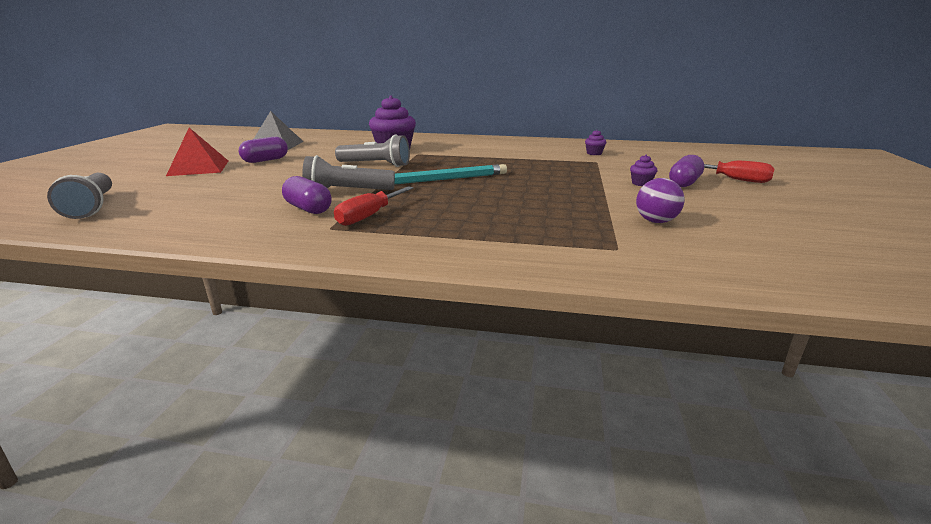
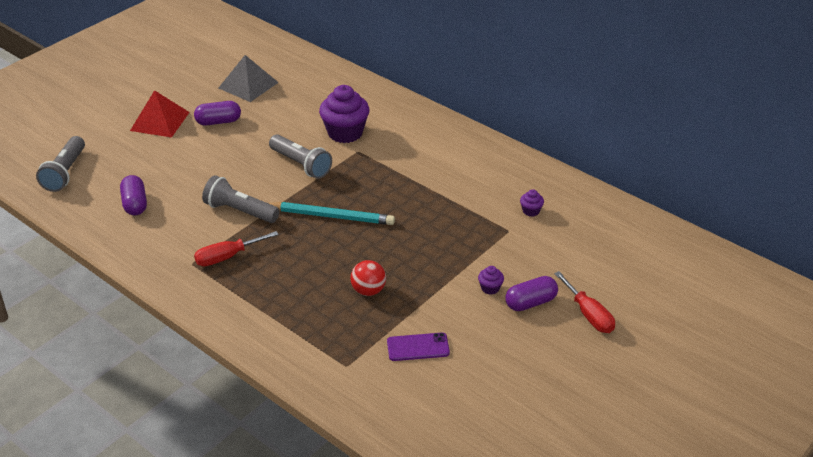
camera: 30 degrees right, 15 degrees up
(308, 209) = (195, 229): purple capsule -> purple capsule (135, 204)
(547, 204) = (368, 291): none -> red ball
(656, 221) = (418, 347): purple ball -> purple phone

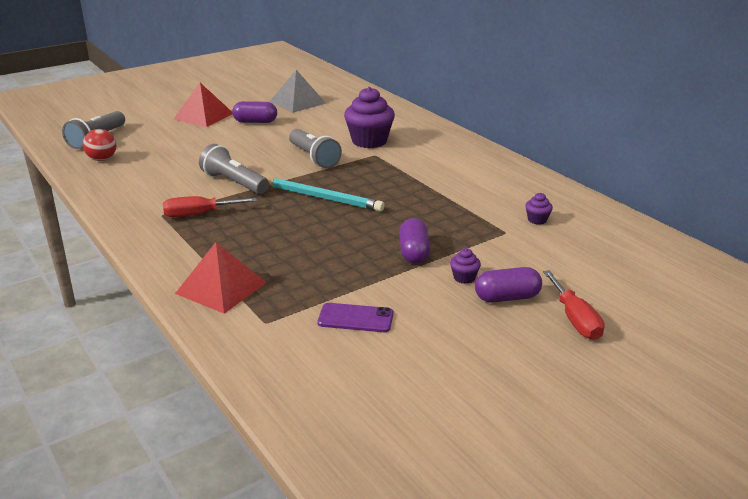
camera: 15 degrees right, 10 degrees down
(135, 204) = (141, 166): purple capsule -> purple capsule (414, 252)
(291, 337) = (221, 287): none -> red pyramid
(368, 291) = (327, 260): red ball -> red ball (102, 159)

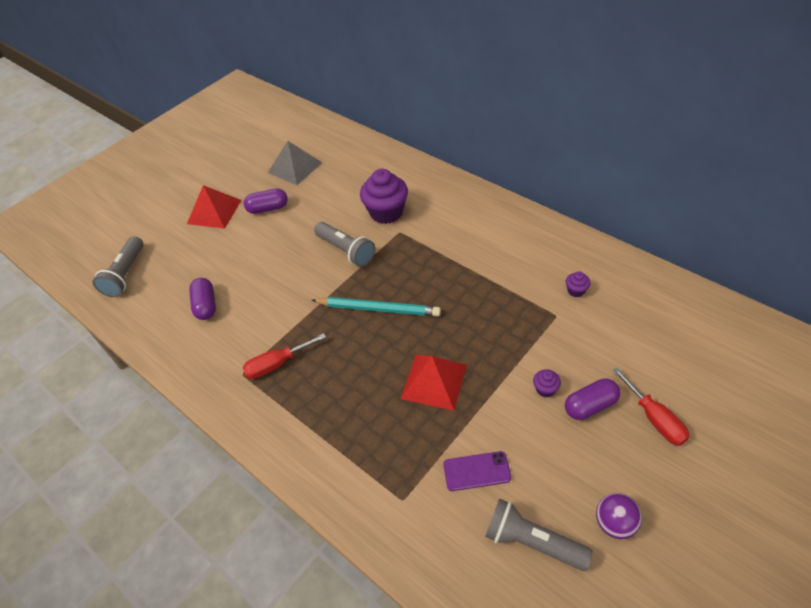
camera: 10 degrees left, 20 degrees up
(102, 159) = (146, 305): red ball -> none
(221, 287) = (343, 464): red pyramid -> red pyramid (434, 381)
(234, 183) = (288, 308): grey flashlight -> grey flashlight (532, 542)
(414, 252) = (490, 366): purple capsule -> purple capsule (206, 305)
(486, 383) = (615, 523): none -> purple ball

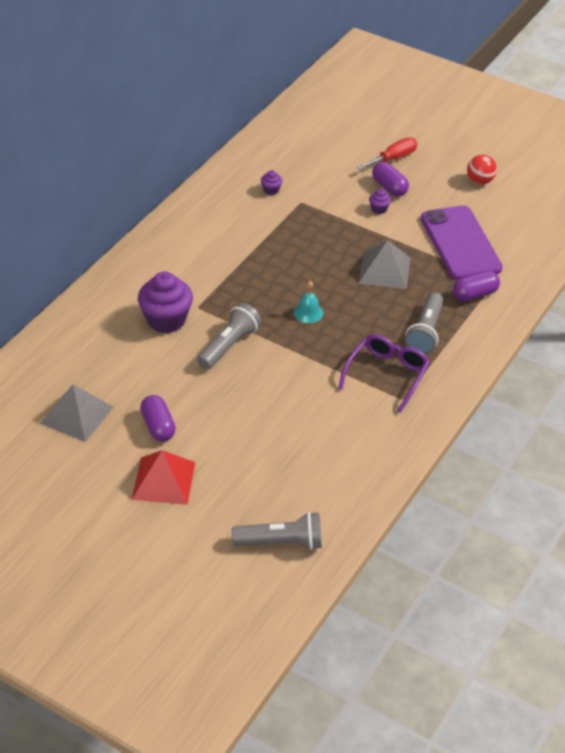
camera: 105 degrees left, 5 degrees down
(206, 305) = (321, 449): purple capsule -> purple capsule (475, 294)
(277, 364) = (387, 375): red screwdriver -> purple glasses
(378, 309) = (308, 312): turquoise pencil -> turquoise bell
(434, 381) = (384, 270): red pyramid -> grey pyramid
(476, 471) = (460, 243): purple phone -> purple phone, size x2.08
(532, 542) = (505, 217): grey flashlight -> grey flashlight (425, 333)
(615, 523) = (480, 181): purple ball -> red ball

